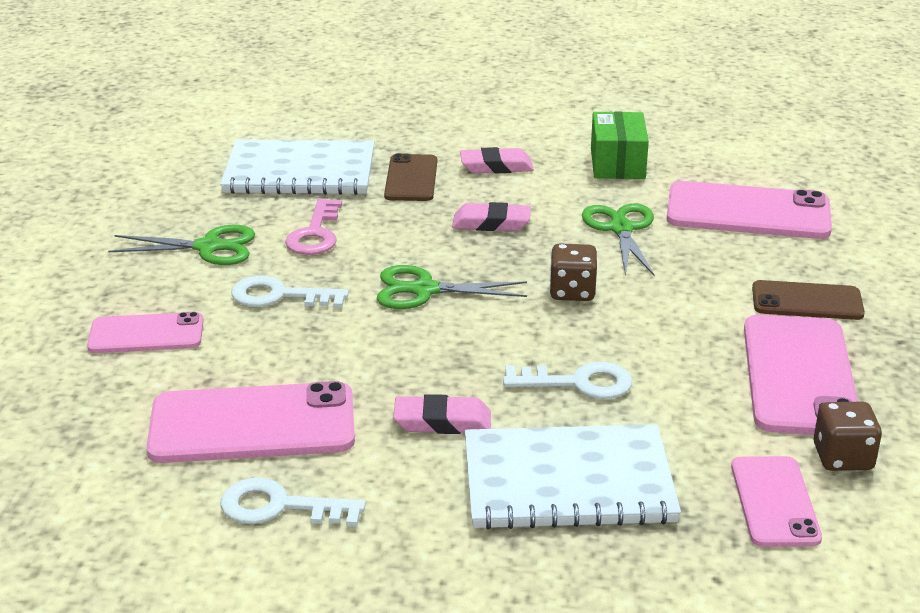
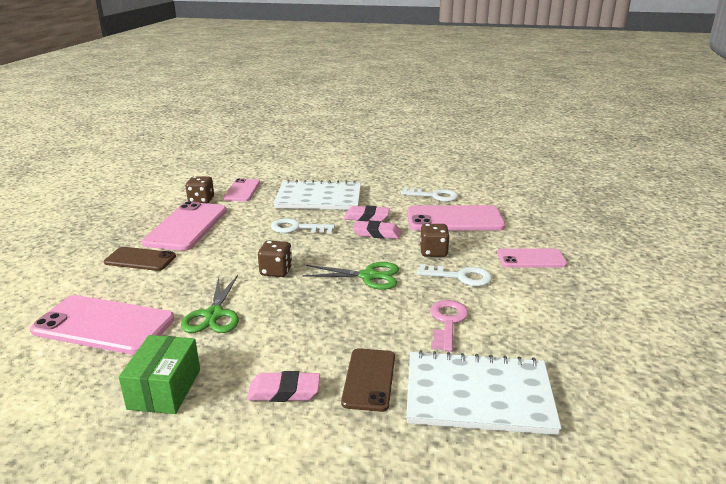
camera: 175 degrees left, 5 degrees down
(209, 247) = (524, 314): green scissors -> none
(313, 340) = (433, 252): none -> brown dice
(491, 223) = (310, 325): pink eraser -> pink eraser (377, 233)

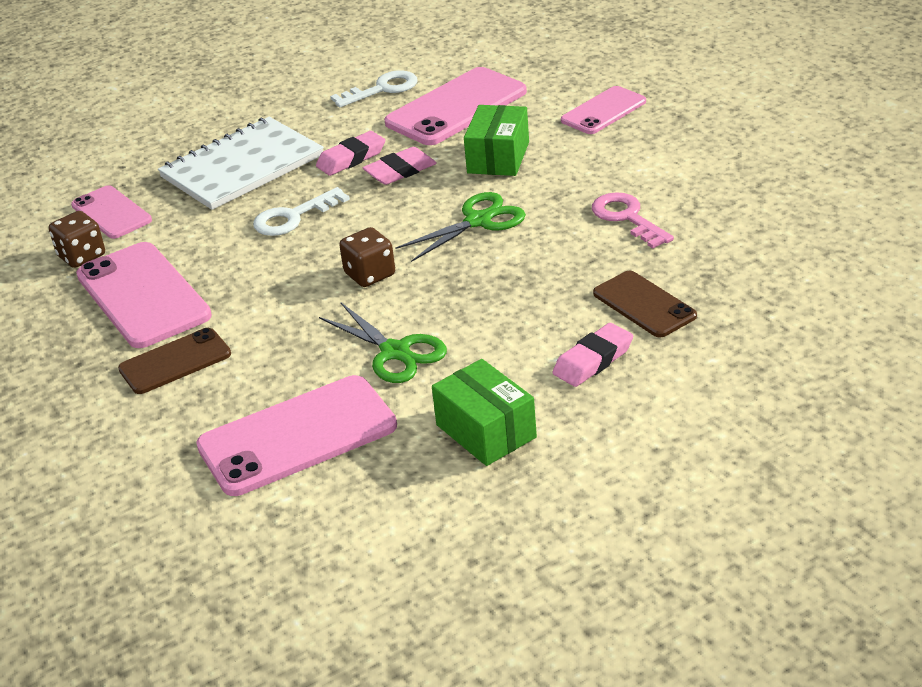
camera: 40 degrees left, 10 degrees up
(433, 252) = (498, 157): brown dice -> green box
(460, 277) = (568, 168): white key -> none
(478, 395) = (744, 259): white notebook -> none

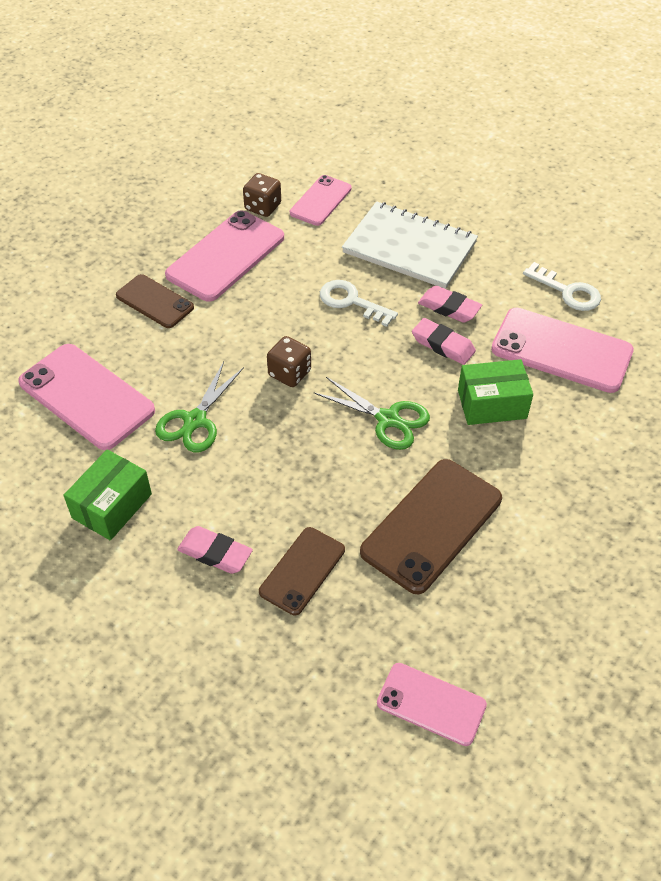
camera: 65 degrees right, 15 degrees up
(603, 111) = (608, 460): pink phone -> pink phone (431, 704)
(627, 218) = (431, 525): pink key -> brown phone

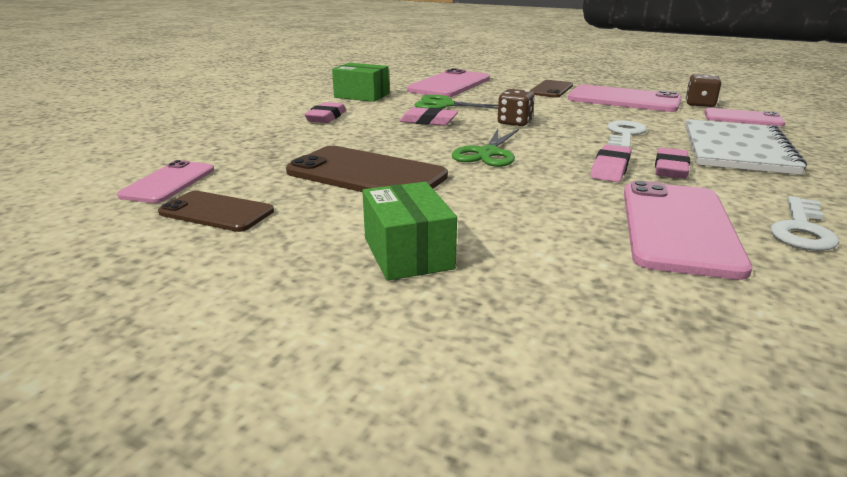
camera: 80 degrees right, 25 degrees down
(263, 449) = (428, 121): none -> pink eraser
(302, 570) = (311, 138): brown phone -> brown phone (216, 212)
(492, 404) = (545, 193): green box -> green box (408, 253)

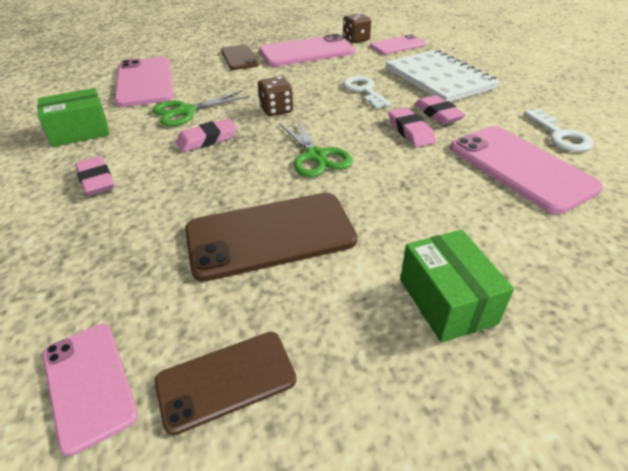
camera: 45 degrees left, 15 degrees up
(408, 253) = (447, 301): green box -> green box turned 45 degrees clockwise

